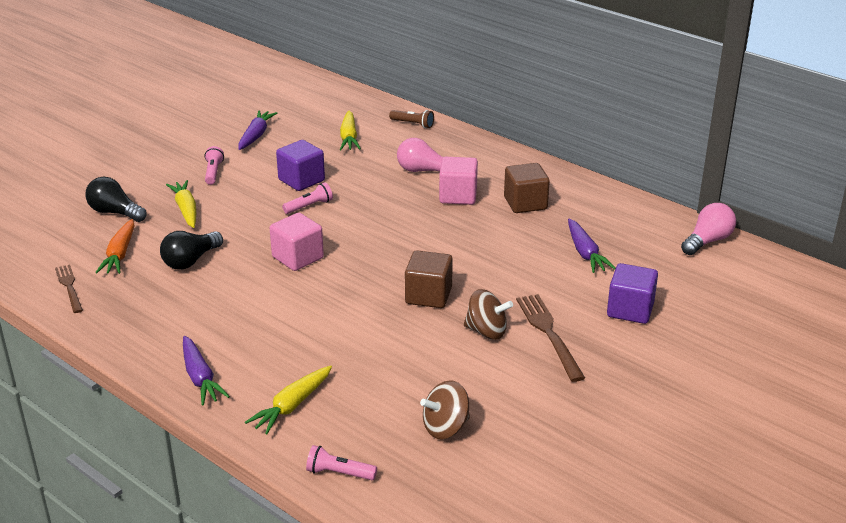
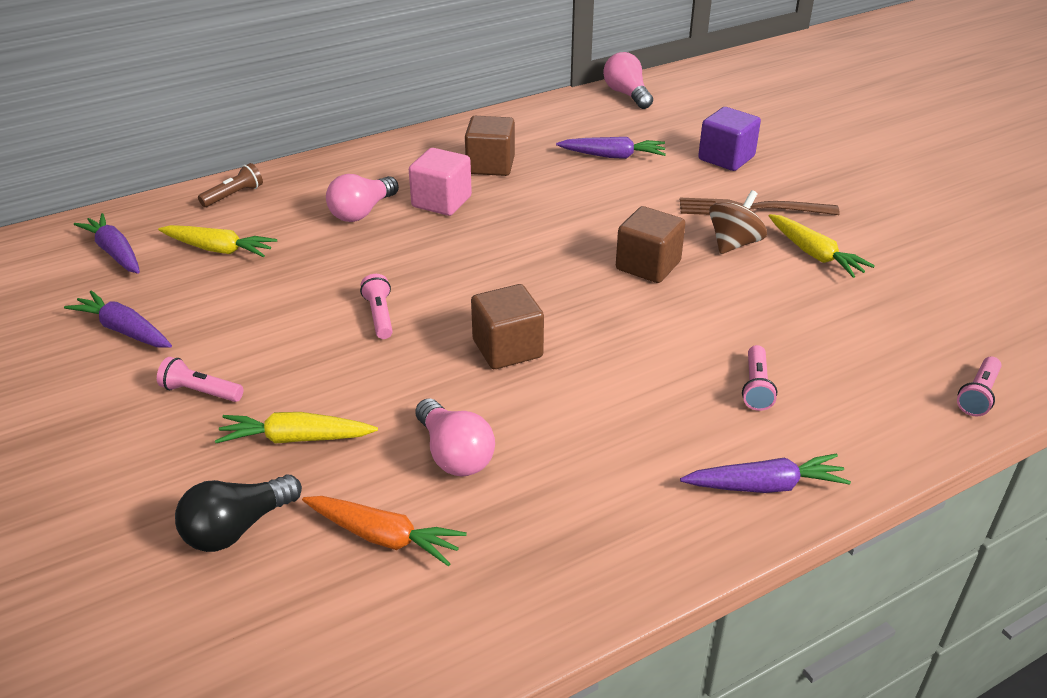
camera: 70 degrees left, 5 degrees up
(69, 287) = (451, 618): brown fork -> none
(191, 261) = (454, 454): black light bulb -> pink light bulb
(292, 406) = (844, 410): yellow carrot -> yellow carrot (814, 254)
(297, 257) = (507, 348): pink cube -> brown cube
(301, 180) = (302, 310): purple cube -> none
(301, 363) = (756, 387): none -> pink flashlight
(327, 109) = (115, 252): none -> purple carrot
(445, 427) = (902, 305): brown spinning top -> none

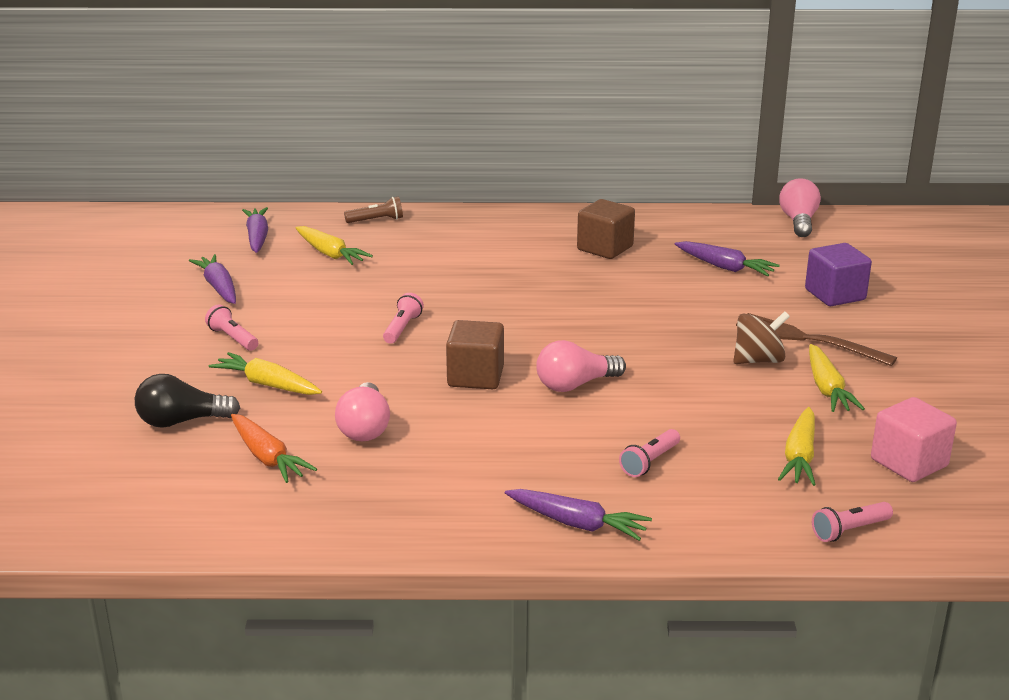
camera: 30 degrees right, 10 degrees down
(362, 212) = (462, 256): pink light bulb -> pink light bulb (575, 385)
(441, 202) = (533, 264): pink cube -> pink cube (909, 463)
(648, 265) = (658, 355): brown cube -> none
(865, 332) = (799, 456): none -> yellow carrot

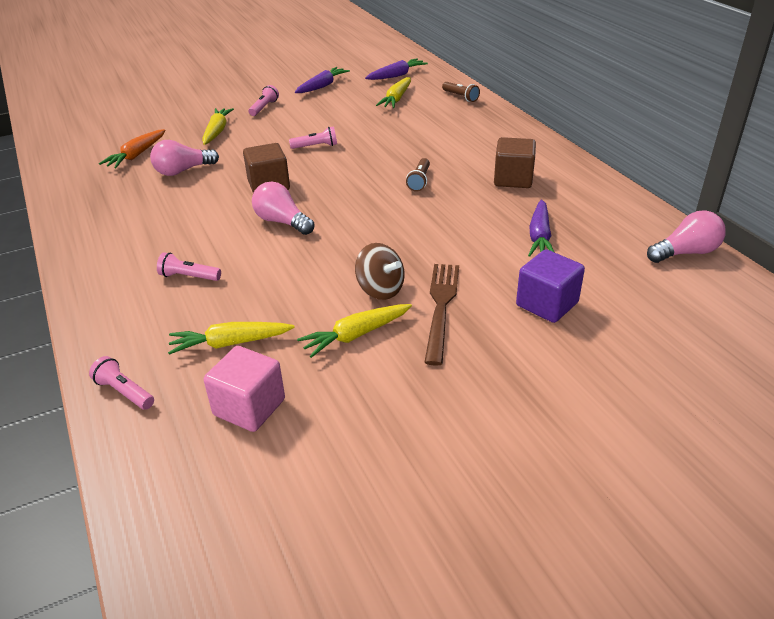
camera: 65 degrees right, 10 degrees up
(182, 421) = (164, 124): black light bulb -> none
(559, 292) = (419, 181): none -> brown flashlight
(577, 524) = (97, 268): purple carrot -> none

